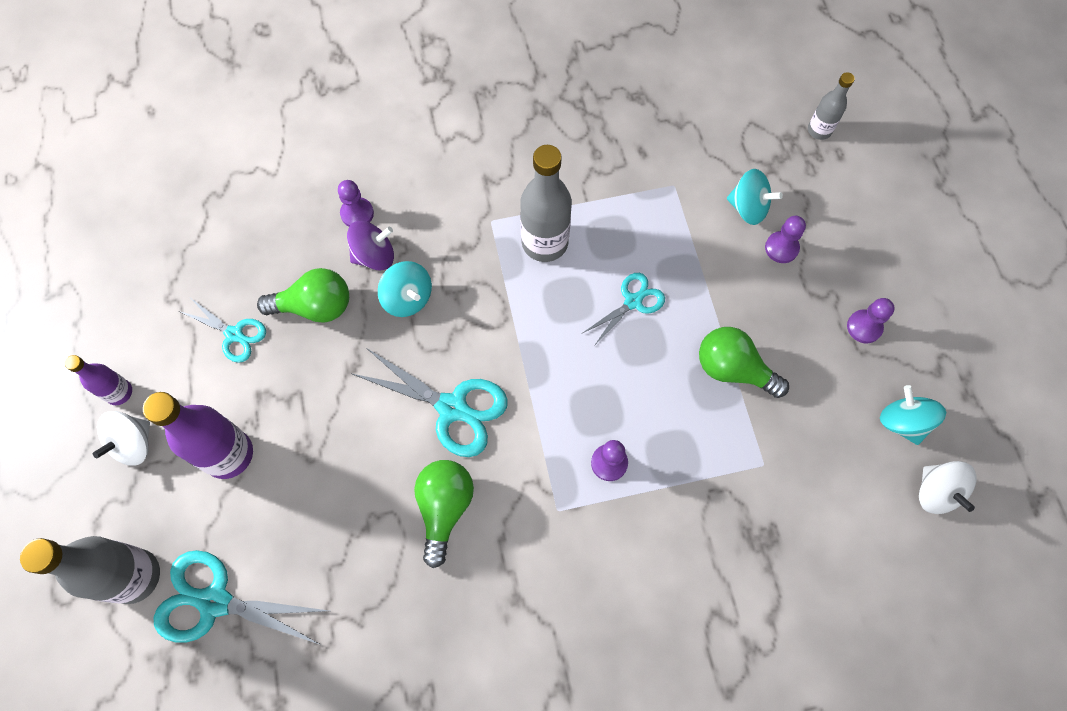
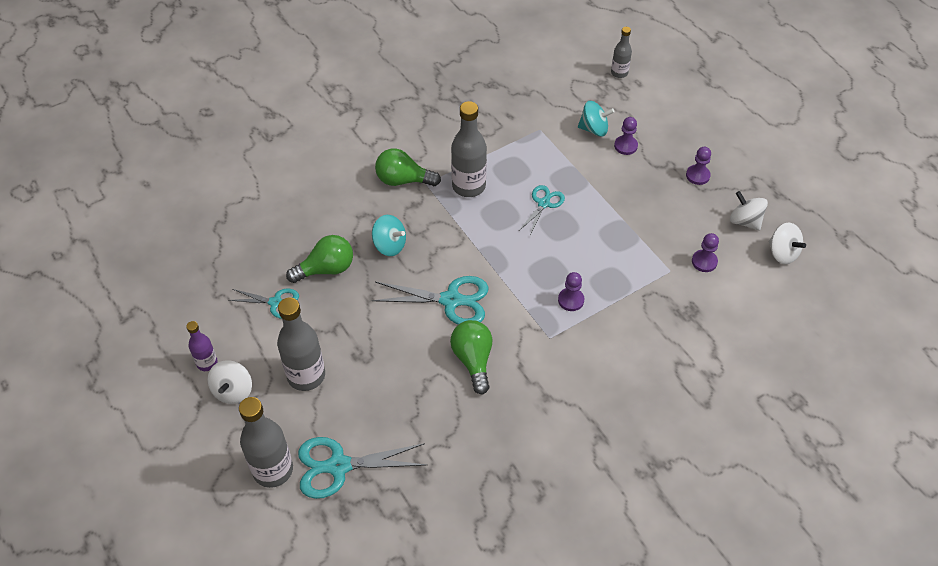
camera: 20 degrees left, 15 degrees down
(228, 454) = (306, 375): purple bottle -> grey bottle
(357, 213) = (329, 205): purple pawn -> purple pawn (704, 261)
(374, 256) = (354, 227): purple spinning top -> none
(733, 369) = (626, 223): green light bulb -> green light bulb (403, 180)
(902, 422) = (745, 221): turquoise spinning top -> white spinning top

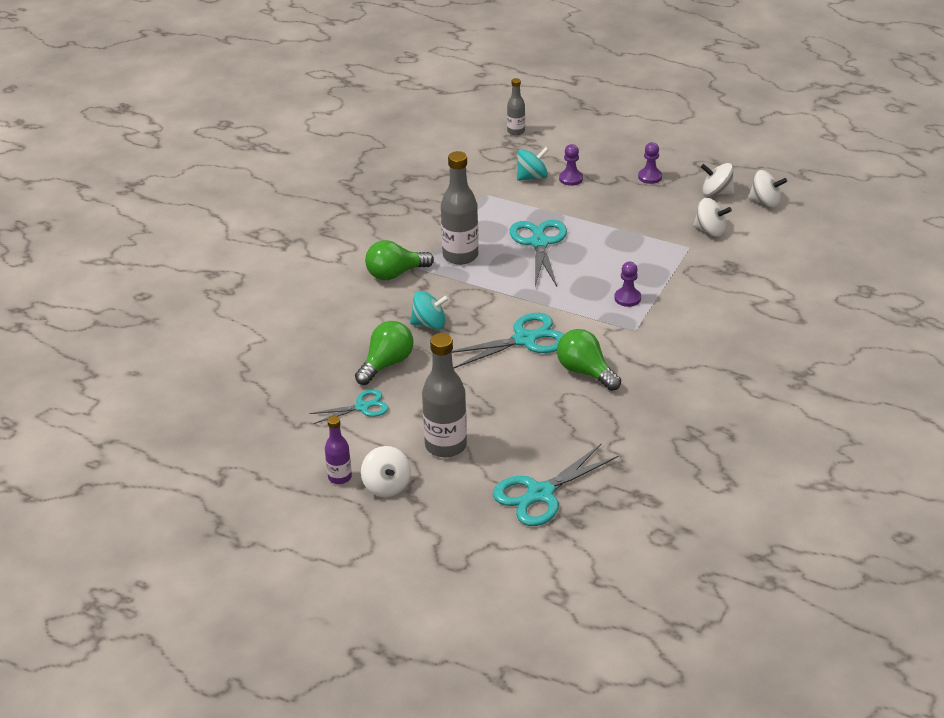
camera: 30 degrees left, 15 degrees down
(273, 470) = (483, 523): grey bottle -> none
(543, 203) = (539, 243): turquoise scissors -> turquoise scissors, size x1.66
(704, 261) = (710, 231): purple pawn -> white spinning top

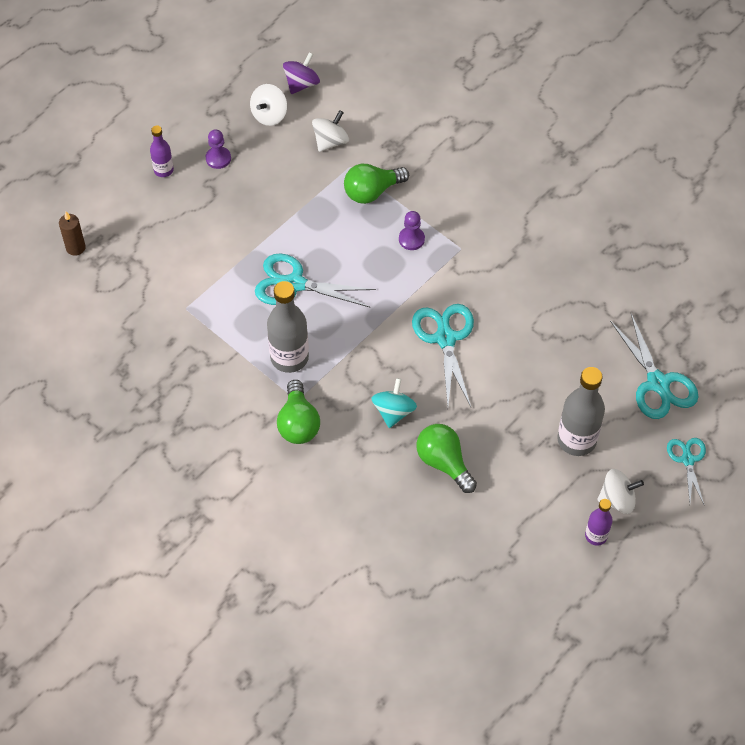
camera: 75 degrees left, 20 degrees up
(362, 407) = (502, 497): turquoise scissors -> turquoise scissors (687, 460)
(516, 131) = (75, 248): grey bottle -> brown candle
(532, 177) = (173, 257): turquoise spinning top -> none
(570, 179) = (191, 225): purple pawn -> none
(585, 372) = (508, 304): green light bulb -> green light bulb (372, 192)
(619, 154) = (163, 170): none -> purple bottle
(765, 202) = (301, 84): white spinning top -> purple spinning top

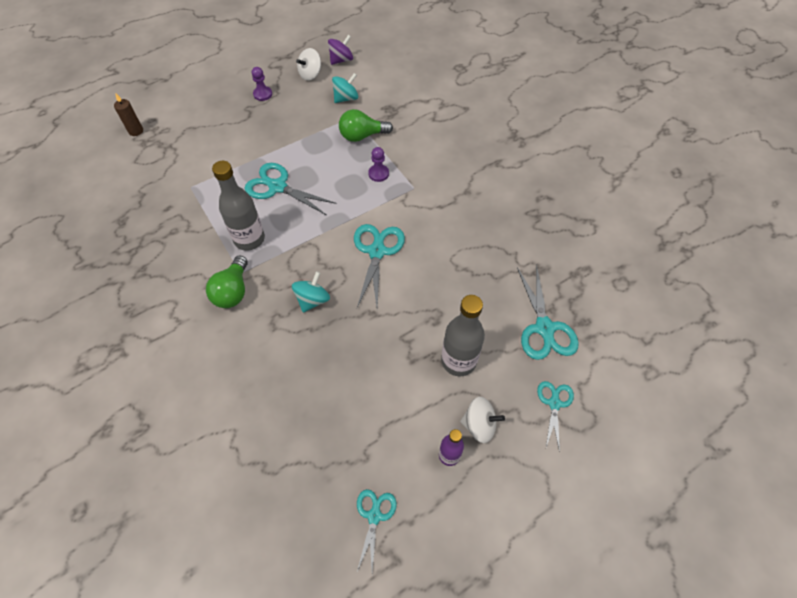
camera: 15 degrees right, 0 degrees up
(163, 170) = (222, 94): purple bottle -> none
(330, 141) = (346, 98): white spinning top -> turquoise spinning top
(444, 462) = (337, 353): green light bulb -> none
(540, 609) = (374, 516): none -> turquoise scissors

